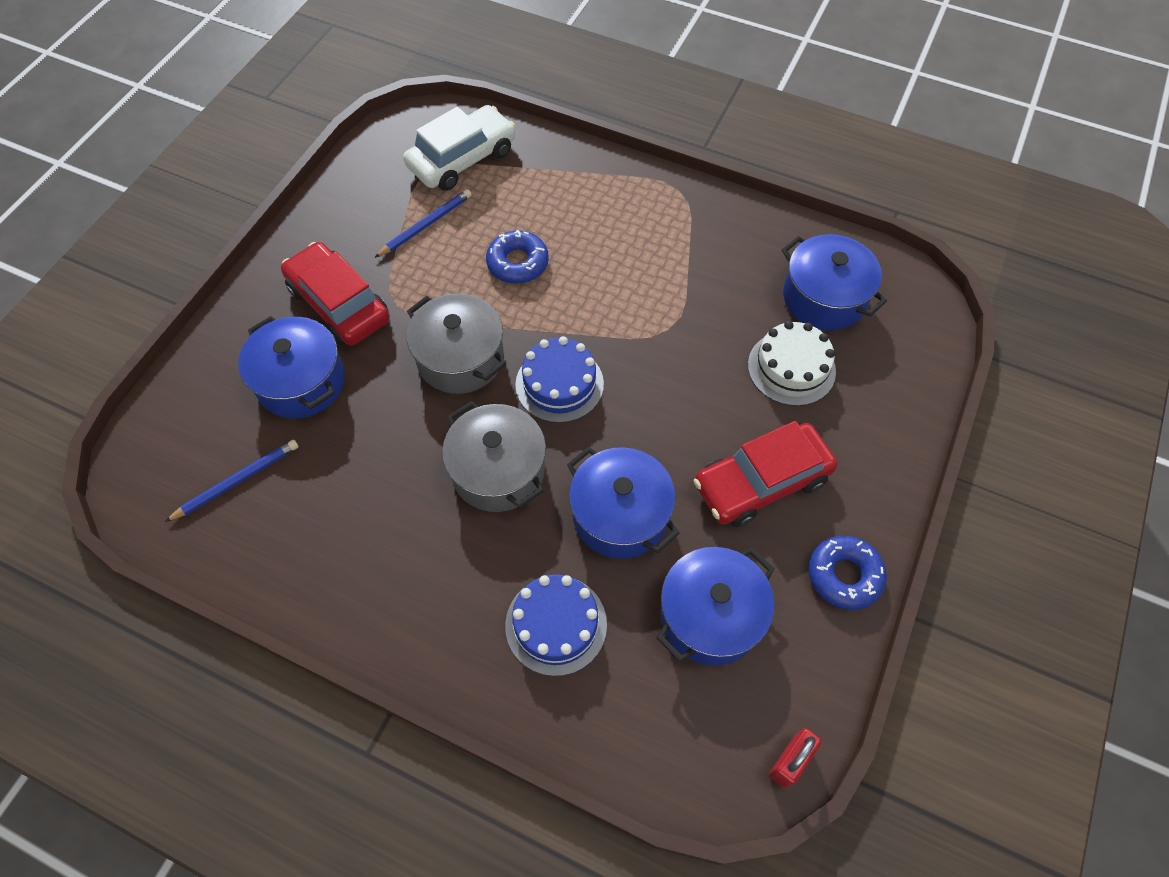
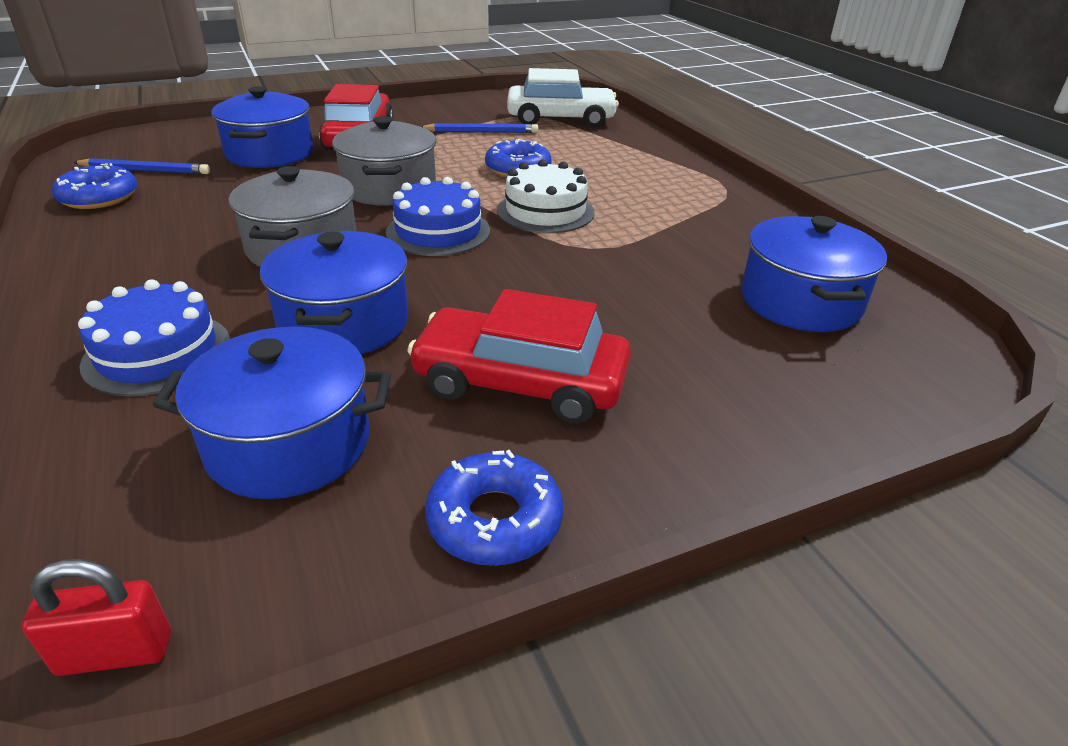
camera: 40 degrees right, 25 degrees down
(261, 539) = (99, 197): none -> blue donut
(791, 368) = (687, 326): white cake -> white cake (545, 211)

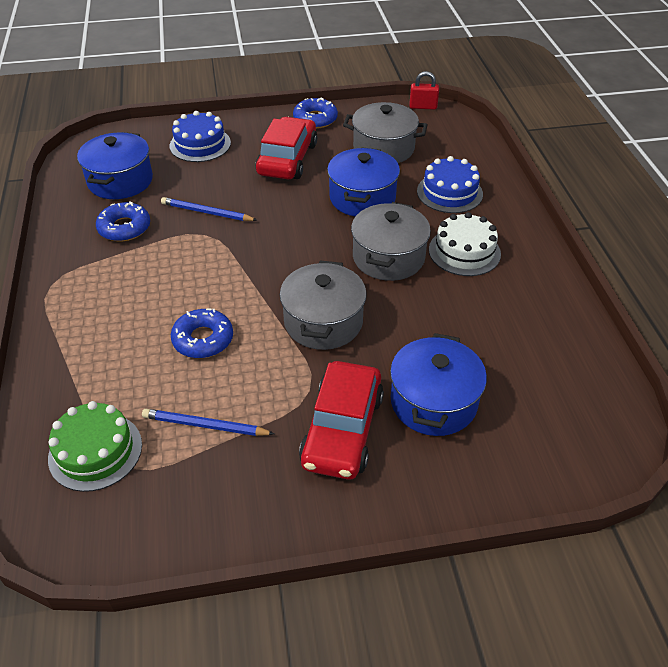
camera: 165 degrees left, 10 degrees up
(99, 197) = (557, 339): blue donut -> blue donut (124, 228)
(145, 170) = (542, 381): blue pencil -> blue pencil (207, 212)
(289, 443) = (383, 148): blue pot -> grey pot
(438, 231) = (297, 262): blue cake -> blue cake (200, 144)
(520, 382) = (287, 159): red car -> red car turned 105 degrees counterclockwise
(545, 211) = (212, 275): white cake -> white cake (464, 251)
(560, 119) = (95, 451): white car -> green cake

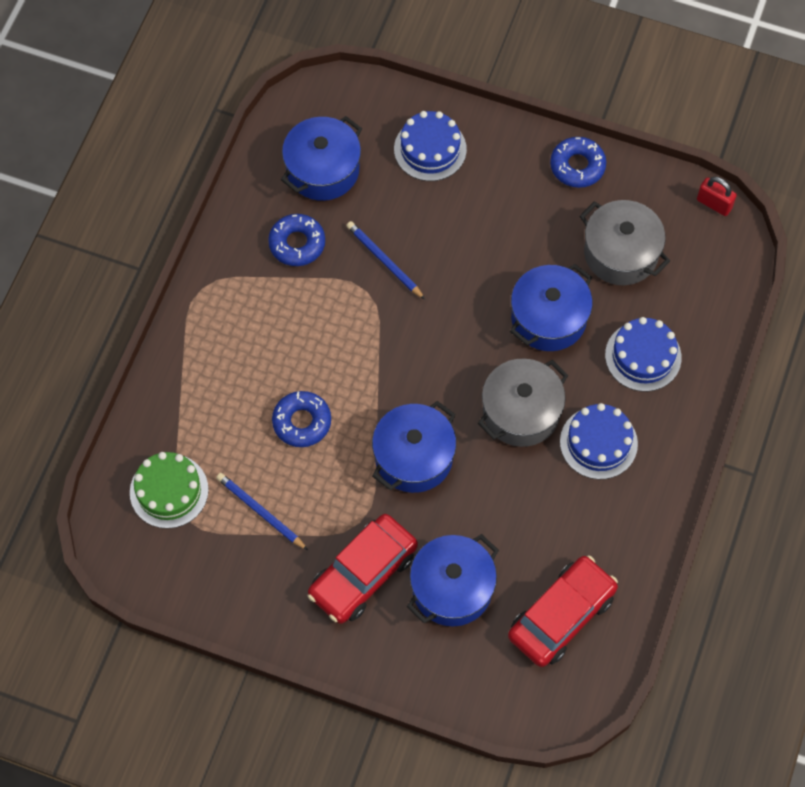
camera: 30 degrees right, 20 degrees up
(287, 159) = (508, 219): red car -> red car (561, 615)
(323, 322) = (413, 457): grey pot -> blue pot
(464, 251) = (598, 443): white cake -> blue cake

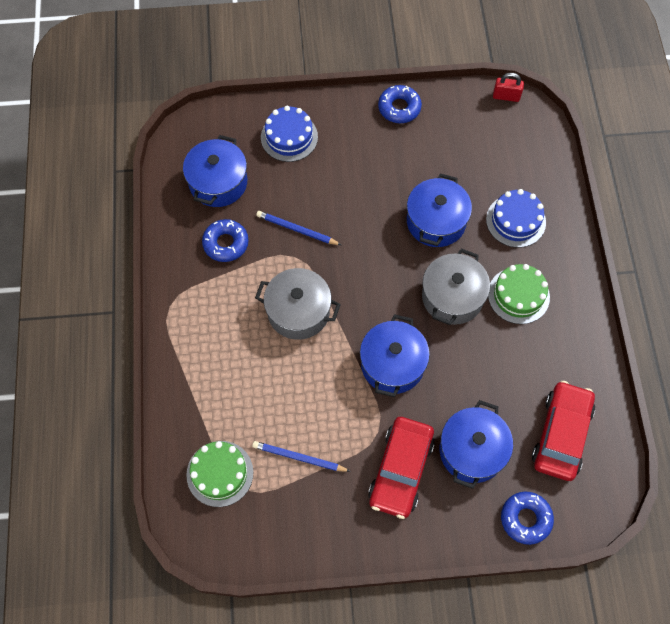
camera: 25 degrees left, 0 degrees up
(302, 422) = (296, 374): blue donut -> blue donut (525, 519)
(598, 443) = (518, 295): blue cake -> green cake
(621, 253) = (461, 155): grey pot -> grey pot (298, 311)

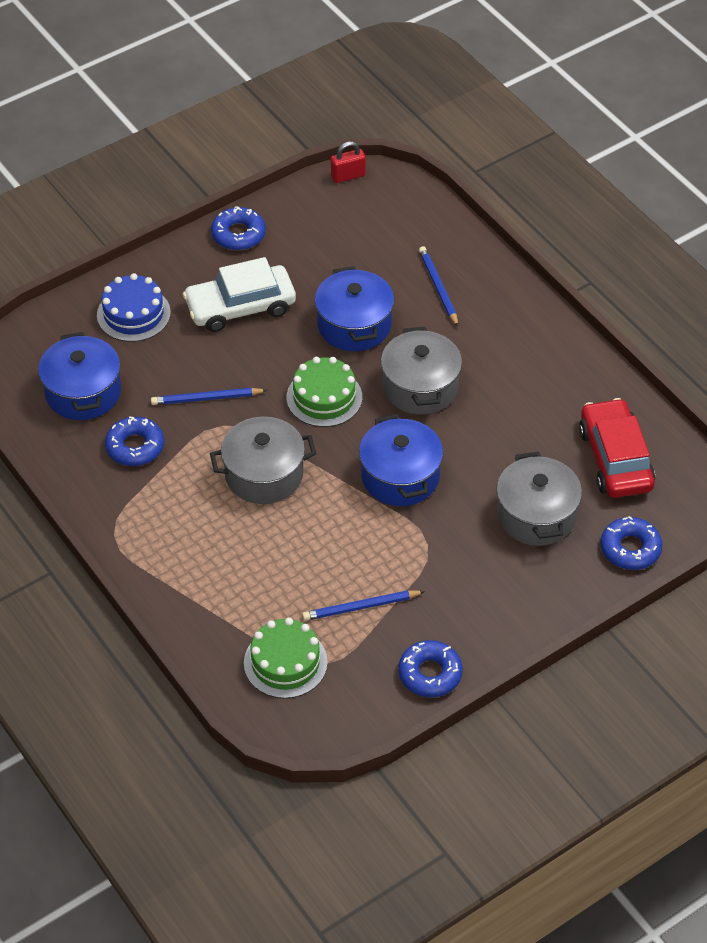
camera: 30 degrees left, 15 degrees down
(313, 541) = (430, 674): none -> blue donut
(365, 167) = (240, 307): none -> white car
(401, 470) = (476, 567): red car -> none
(472, 451) = (536, 515): blue pot -> grey pot
(515, 221) = (438, 288): blue cake -> blue pencil
(518, 295) = (488, 355): green cake -> green cake (324, 397)

